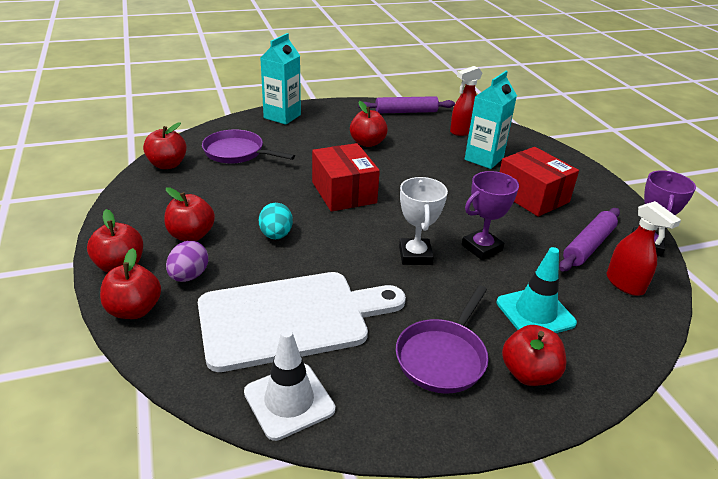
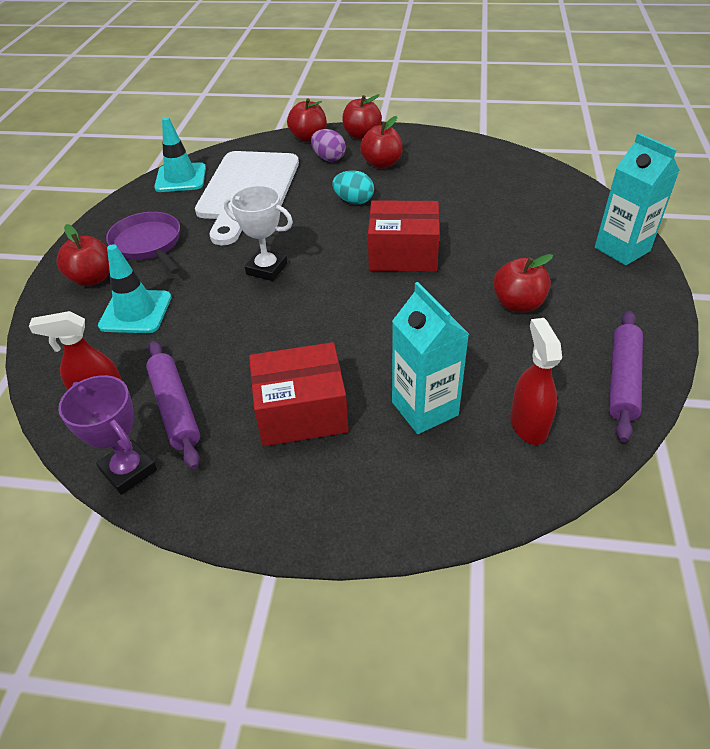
camera: 120 degrees right, 10 degrees up
(167, 165) = (512, 162): red apple -> none
(237, 153) = (524, 203): purple pan -> none
(289, 401) = (180, 178): white traffic cone -> turquoise traffic cone
(481, 248) = (242, 317): purple trophy -> none

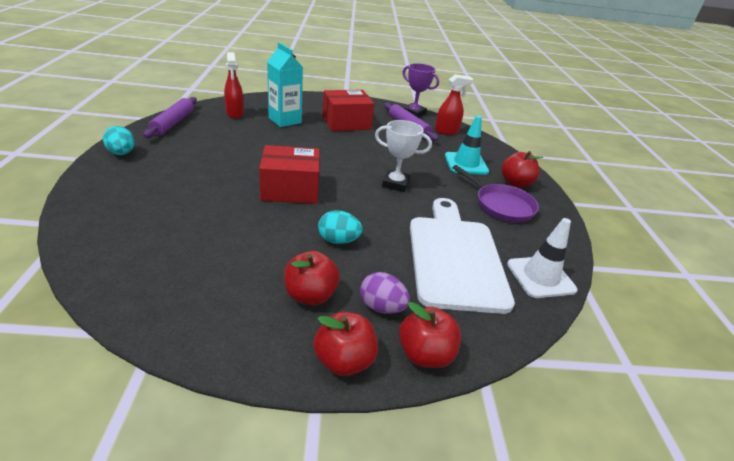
camera: 165 degrees right, 10 degrees down
(180, 178) = (540, 277): turquoise traffic cone -> white traffic cone
(518, 304) = (213, 156): red apple -> none
(622, 249) = (99, 185): turquoise carton -> none
(641, 300) = (122, 153): none -> turquoise egg

